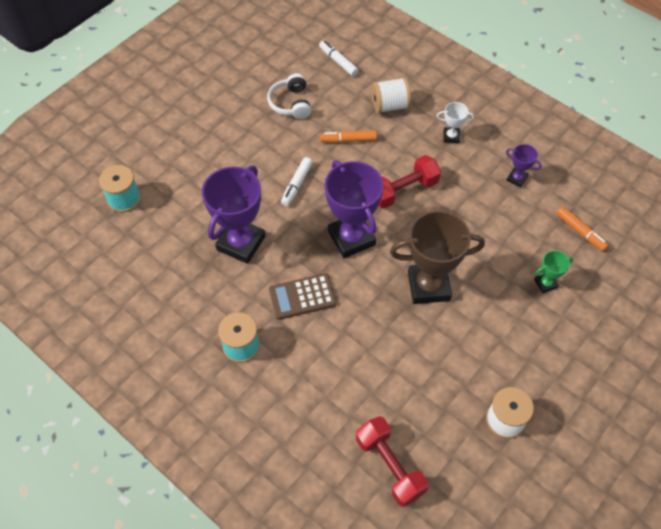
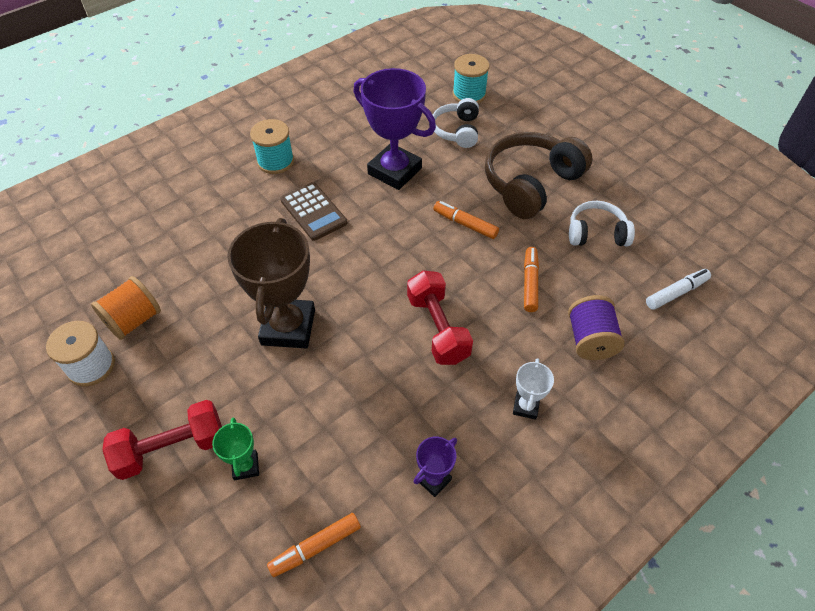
camera: 100 degrees right, 5 degrees down
(179, 202) = (457, 131): none -> white headphones
(243, 145) = (531, 184): none -> brown headphones
(296, 184) = (465, 224): white marker -> orange marker
(302, 297) = (313, 211): brown calculator -> brown calculator turned 150 degrees clockwise
(351, 238) = (377, 263): purple trophy -> none
(390, 106) = (590, 340): white spool -> purple spool
(390, 466) = (100, 253): red dumbbell -> red dumbbell (172, 448)
(453, 404) = (134, 320): none -> orange spool

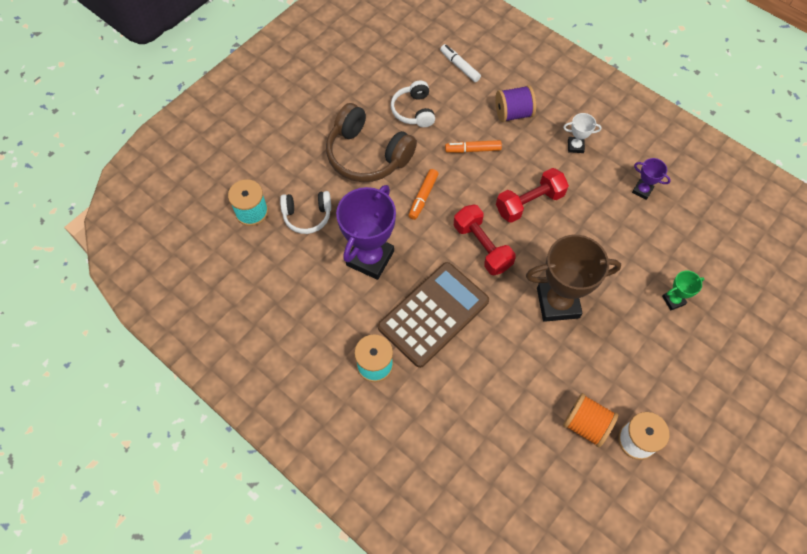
camera: 100 degrees left, 10 degrees up
(172, 448) = (679, 352): red dumbbell -> red dumbbell (482, 247)
(313, 211) = (433, 314): brown calculator -> brown calculator, size x1.67
(315, 547) = (706, 246): orange marker -> none

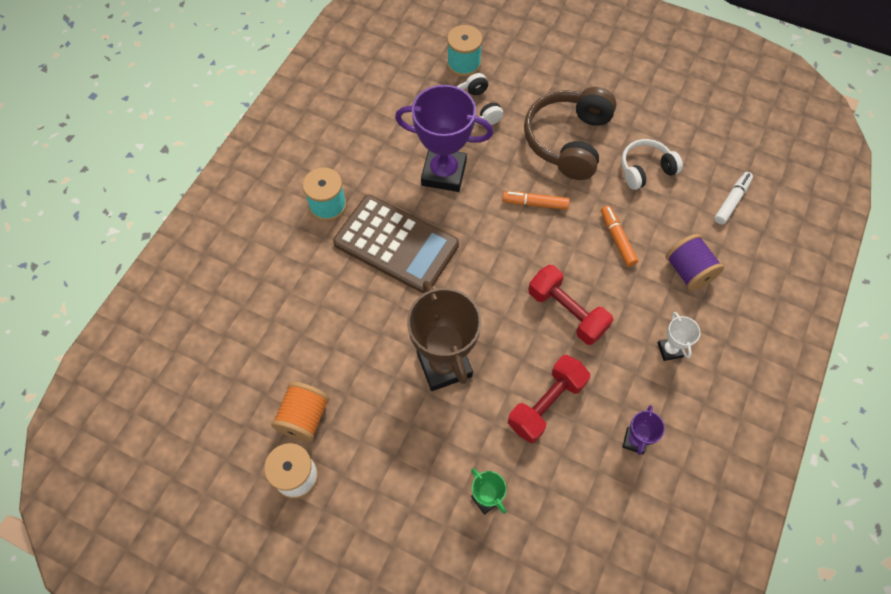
camera: 75 degrees right, 0 degrees up
(482, 247) = (491, 274): red dumbbell -> red dumbbell (546, 404)

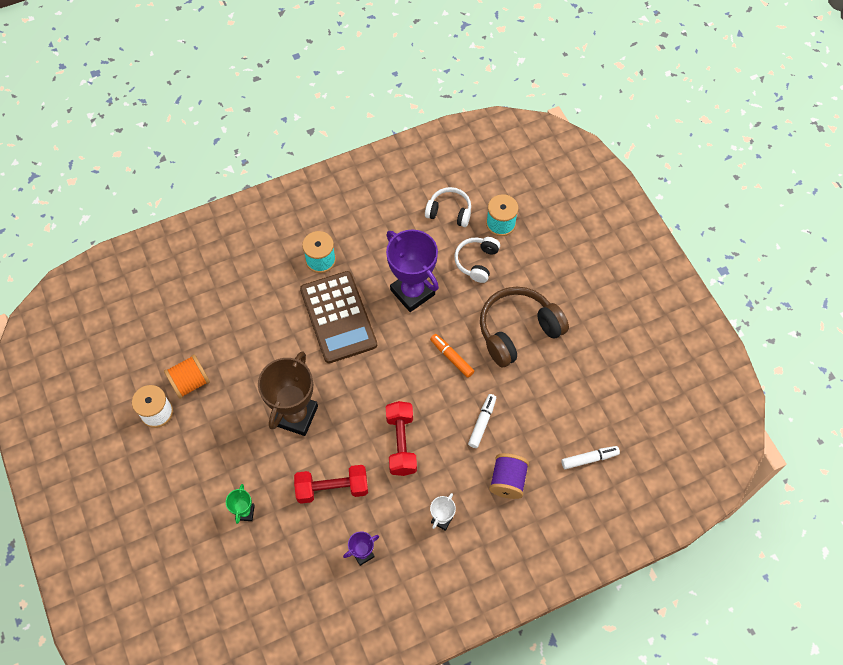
camera: 40 degrees right, 0 degrees up
(617, 239) = (482, 422): orange marker -> white marker
(645, 169) = (551, 391): white headphones -> white headphones (449, 212)

